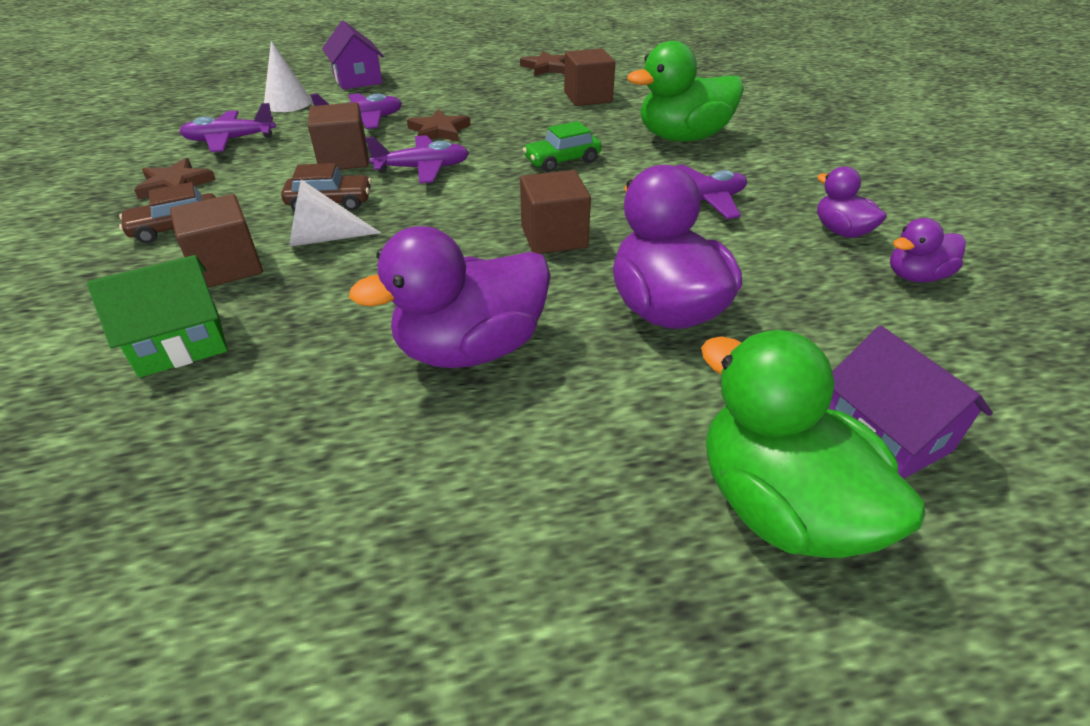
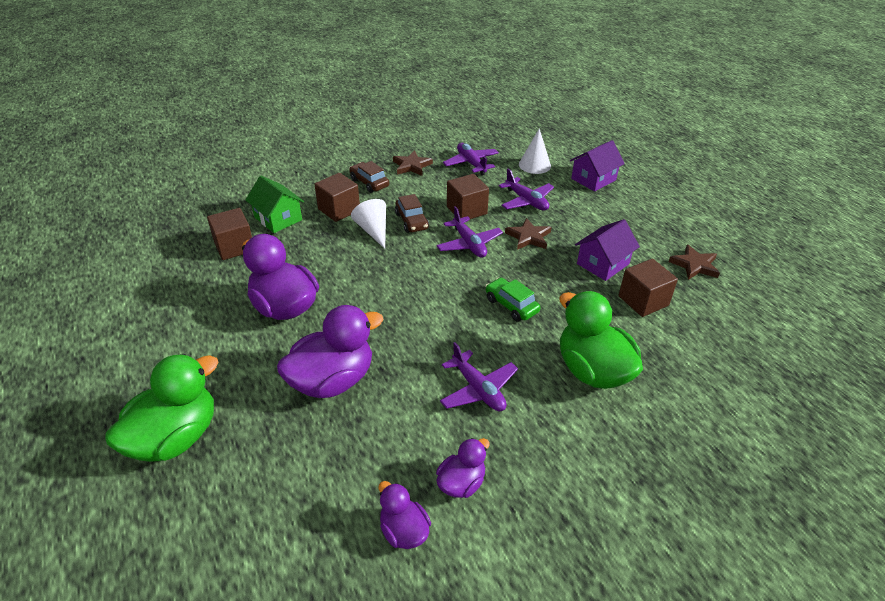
camera: 75 degrees right, 0 degrees up
(554, 237) = (402, 319): brown cube -> brown cube (234, 247)
(884, 435) = (225, 489): purple house -> purple house (603, 264)

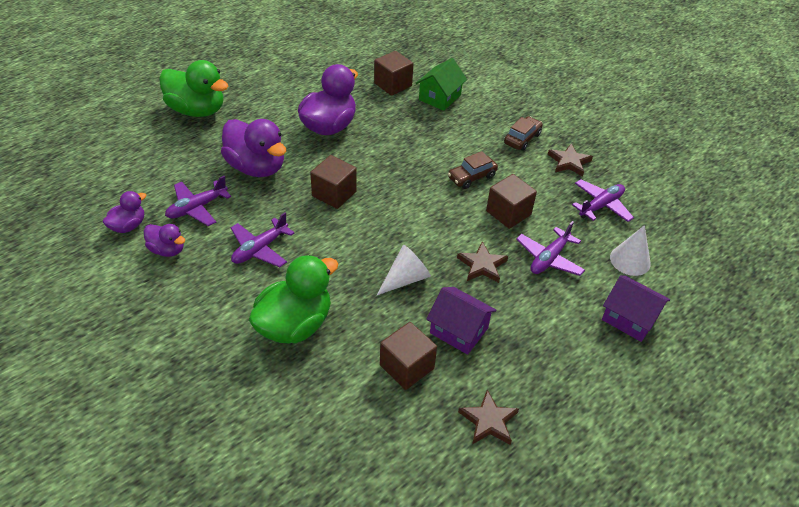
camera: 75 degrees right, 5 degrees up
(339, 210) = (468, 128): brown cube -> brown cube (334, 194)
(373, 230) = (446, 155): white cone -> white cone (405, 279)
(469, 244) = (452, 221): purple plane -> purple plane (197, 208)
(511, 305) = (369, 261): green car -> none

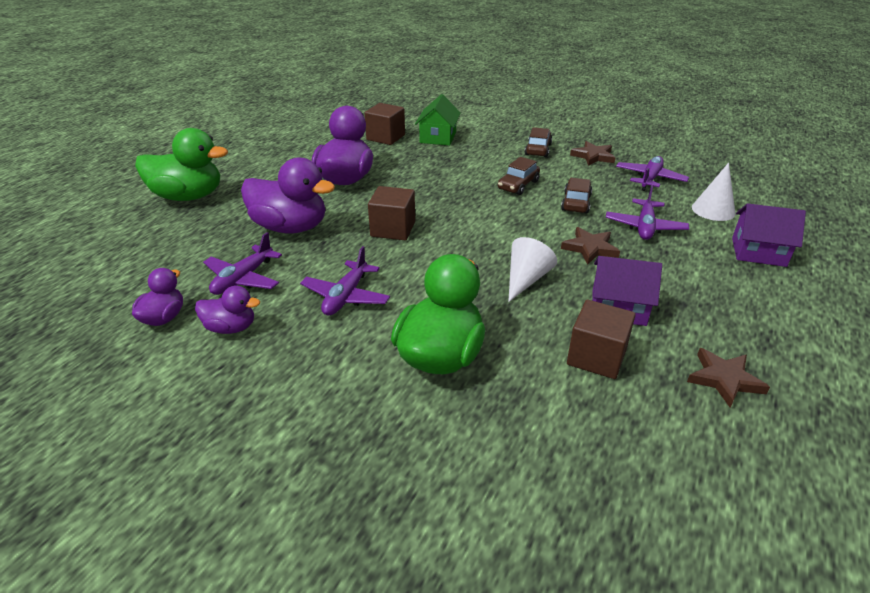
camera: 20 degrees left, 10 degrees down
(508, 213) = (576, 203): brown cube -> brown car

